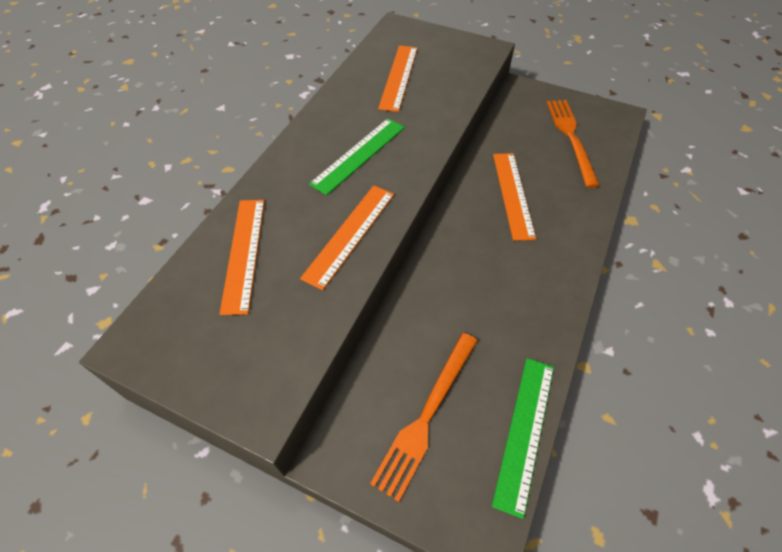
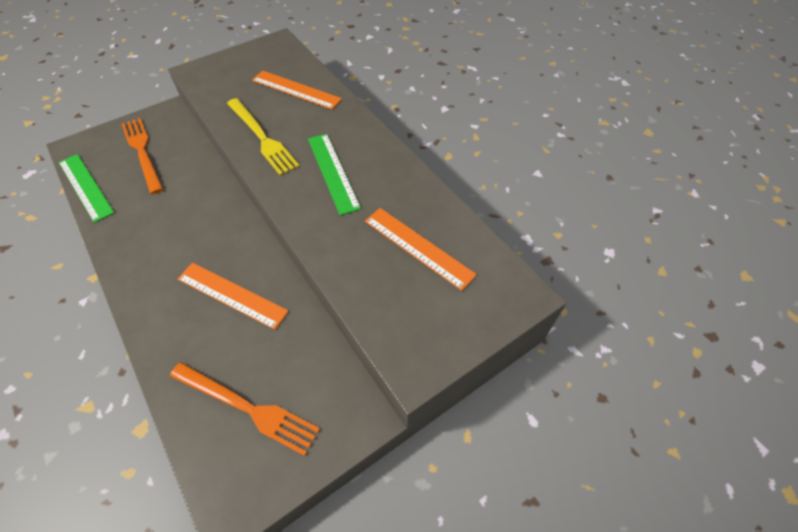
camera: 120 degrees right, 0 degrees up
(350, 234) = (262, 138): orange ruler -> yellow fork

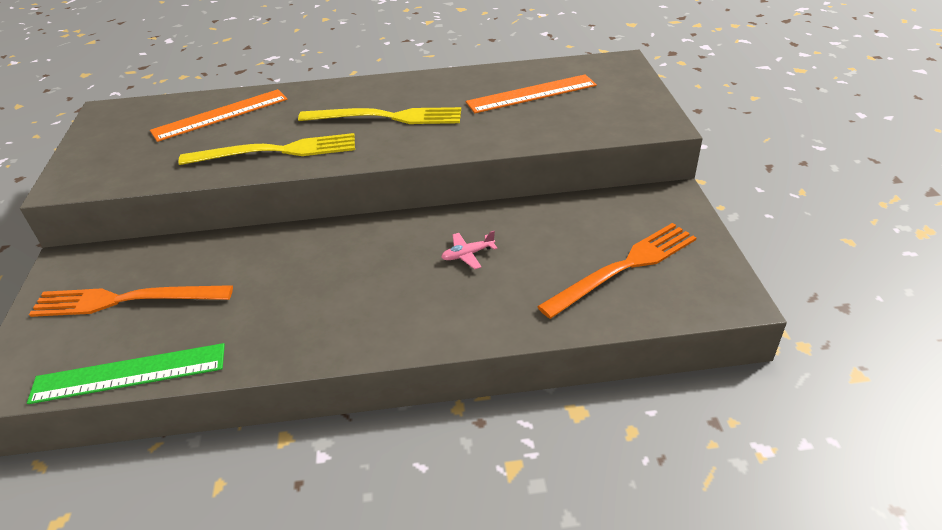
camera: 60 degrees left, 15 degrees down
(232, 295) = (467, 254): orange ruler -> pink plane
(333, 172) = (387, 117): green ruler -> yellow fork

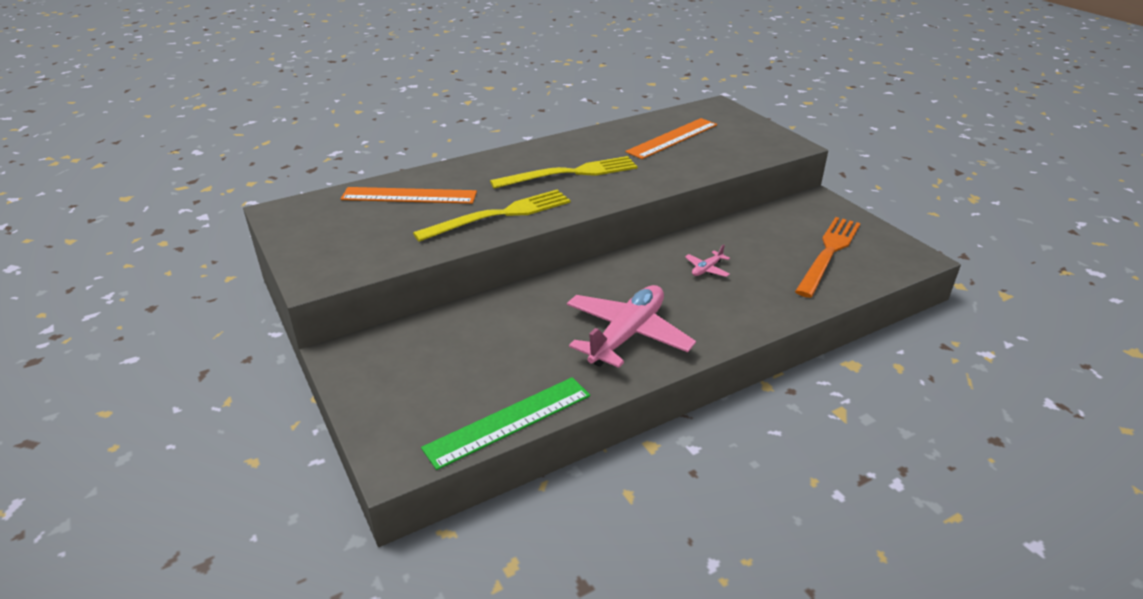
camera: 25 degrees left, 5 degrees down
(125, 300) = (441, 369): orange fork -> none
(220, 115) = (409, 196): orange ruler -> orange ruler turned 60 degrees clockwise
(318, 311) = (627, 335): none -> pink plane

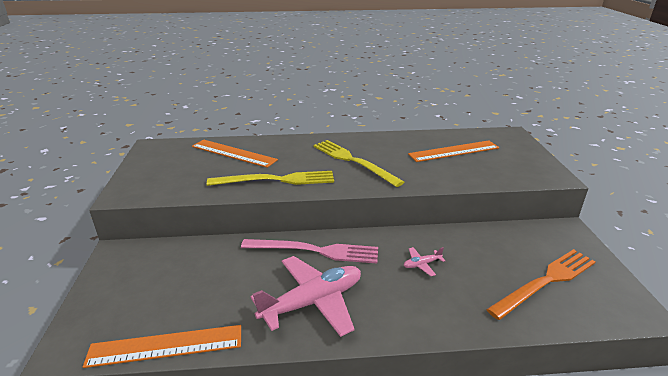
camera: 25 degrees right, 5 degrees down
(509, 421) = (166, 346): green ruler -> orange ruler
(570, 173) = (353, 161): yellow fork -> yellow fork turned 135 degrees counterclockwise
(586, 286) = (315, 251): none -> pink fork

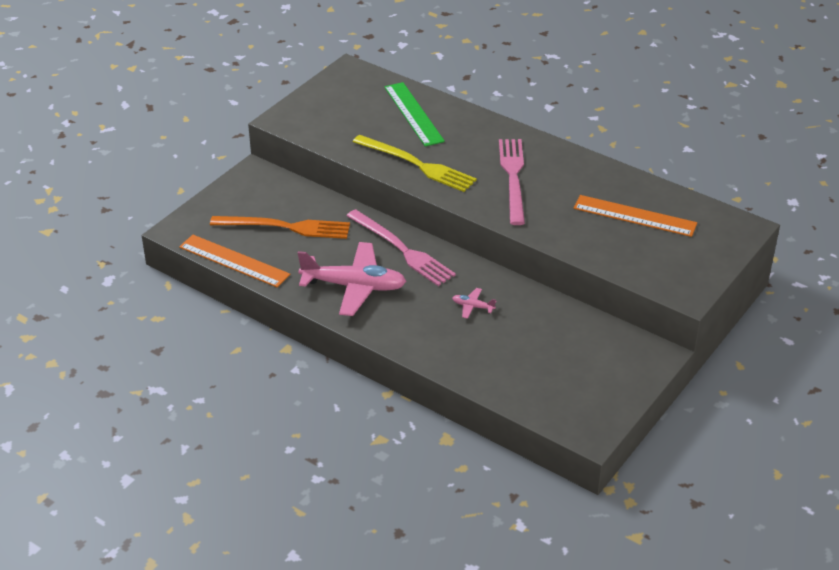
camera: 40 degrees right, 10 degrees up
(233, 153) = (413, 114): orange ruler -> green ruler
(353, 161) = (513, 178): yellow fork -> pink fork
(545, 281) = (553, 374): orange fork -> orange fork (285, 227)

